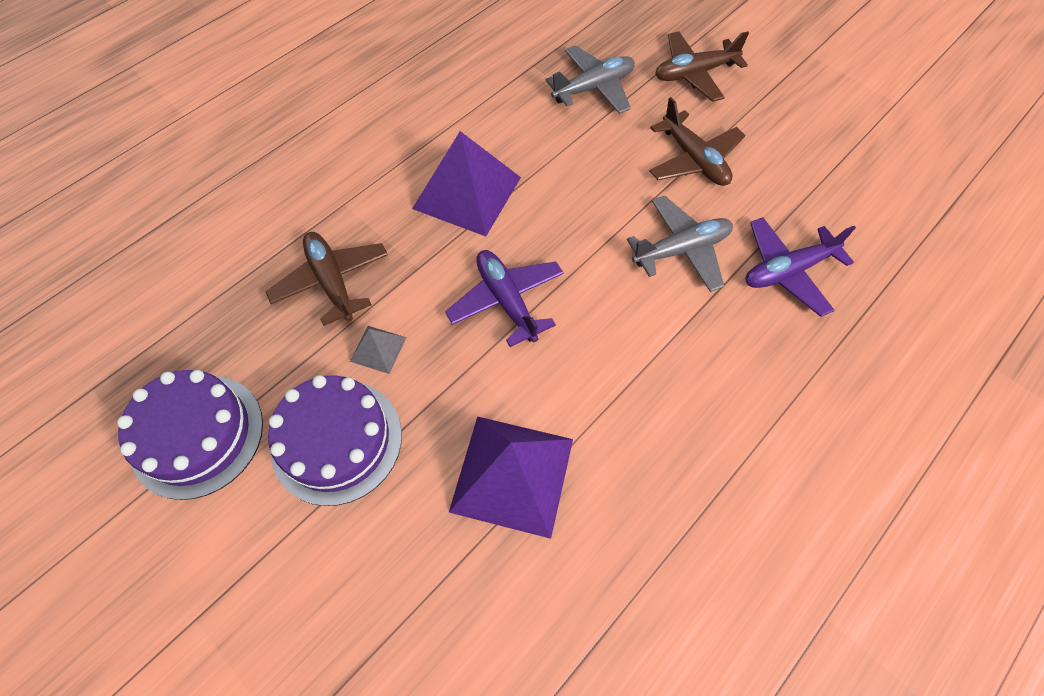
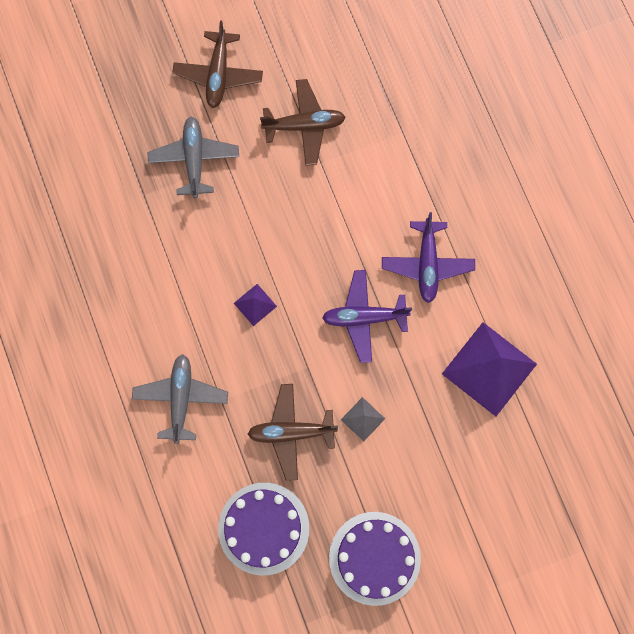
camera: 65 degrees left, 15 degrees up
(336, 441) = (419, 468): purple cake -> purple cake (263, 528)
(467, 193) = (255, 304): purple pyramid -> purple pyramid, size x0.46
(681, 250) = (378, 180): grey plane -> grey plane (181, 398)
(787, 271) = (427, 121): purple plane -> purple plane (427, 264)

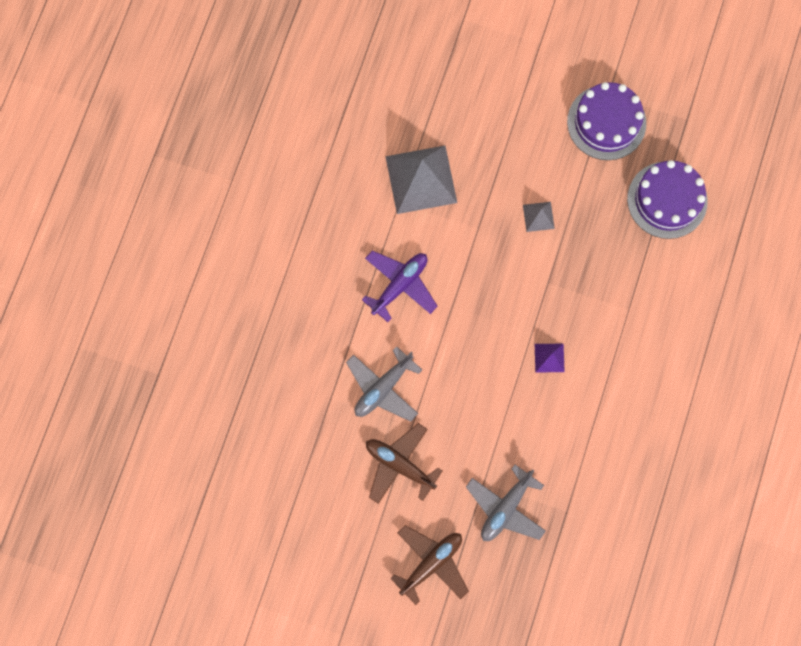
camera: 140 degrees left, 0 degrees up
(181, 398) = (657, 333): grey plane -> grey plane (383, 388)
(291, 432) = (596, 247): brown plane -> none
(364, 317) = (478, 284): purple plane -> none
(489, 369) = (421, 179): purple pyramid -> grey pyramid

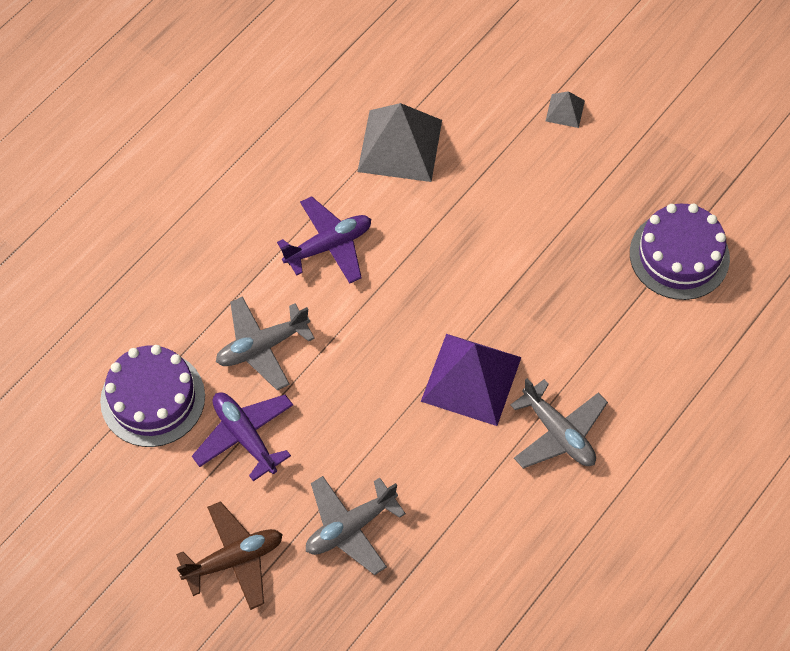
camera: 20 degrees right, 15 degrees down
(400, 465) = (245, 436): brown plane -> purple plane
(538, 216) = (519, 225): grey pyramid -> grey pyramid (565, 110)
(549, 357) = (471, 379): purple pyramid -> purple pyramid, size x2.17
(606, 122) = (638, 153): purple cake -> purple cake (152, 398)
(628, 378) = (558, 433): none -> grey plane

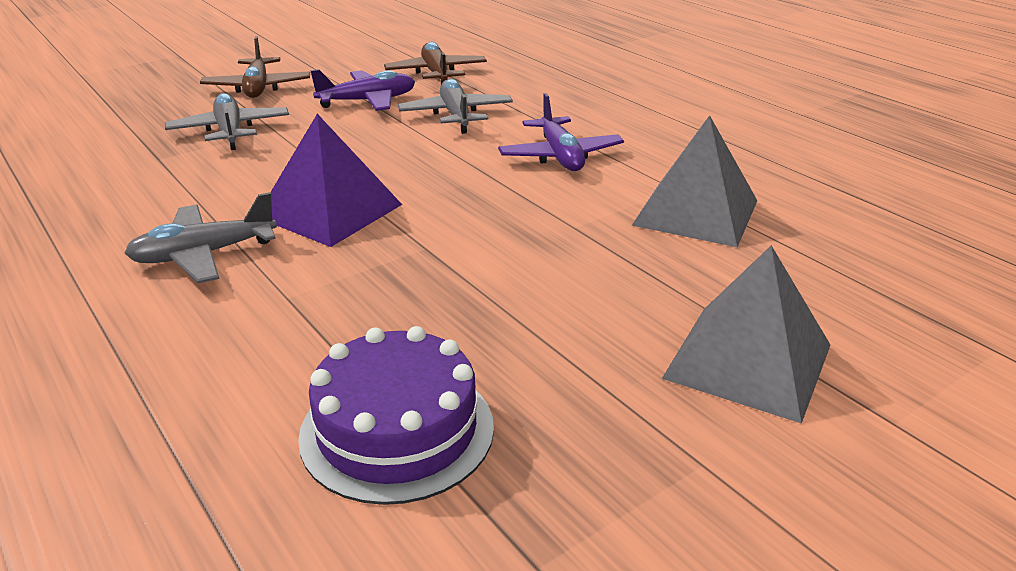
camera: 105 degrees right, 30 degrees down
(152, 398) = (436, 74): purple cake -> brown plane
(565, 110) = (748, 361): grey pyramid -> grey pyramid, size x2.17

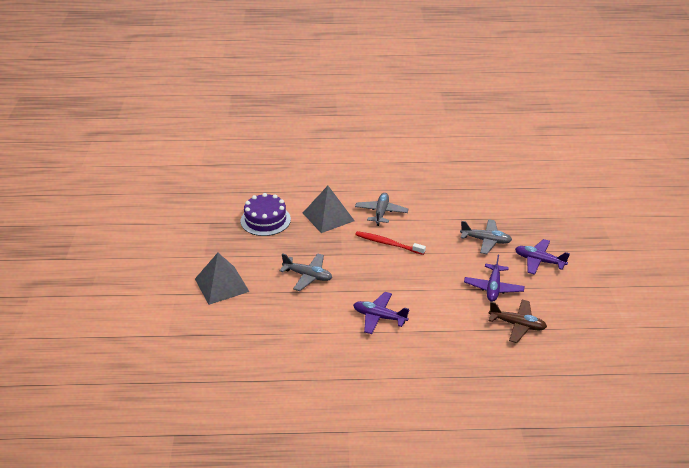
camera: 125 degrees right, 5 degrees up
(257, 88) = (539, 261): brown plane -> purple plane
(330, 210) = (387, 243): purple pyramid -> red toothbrush
(456, 115) = (451, 307): grey plane -> grey plane (307, 276)
(695, 212) = (299, 326): grey pyramid -> grey pyramid (328, 216)

